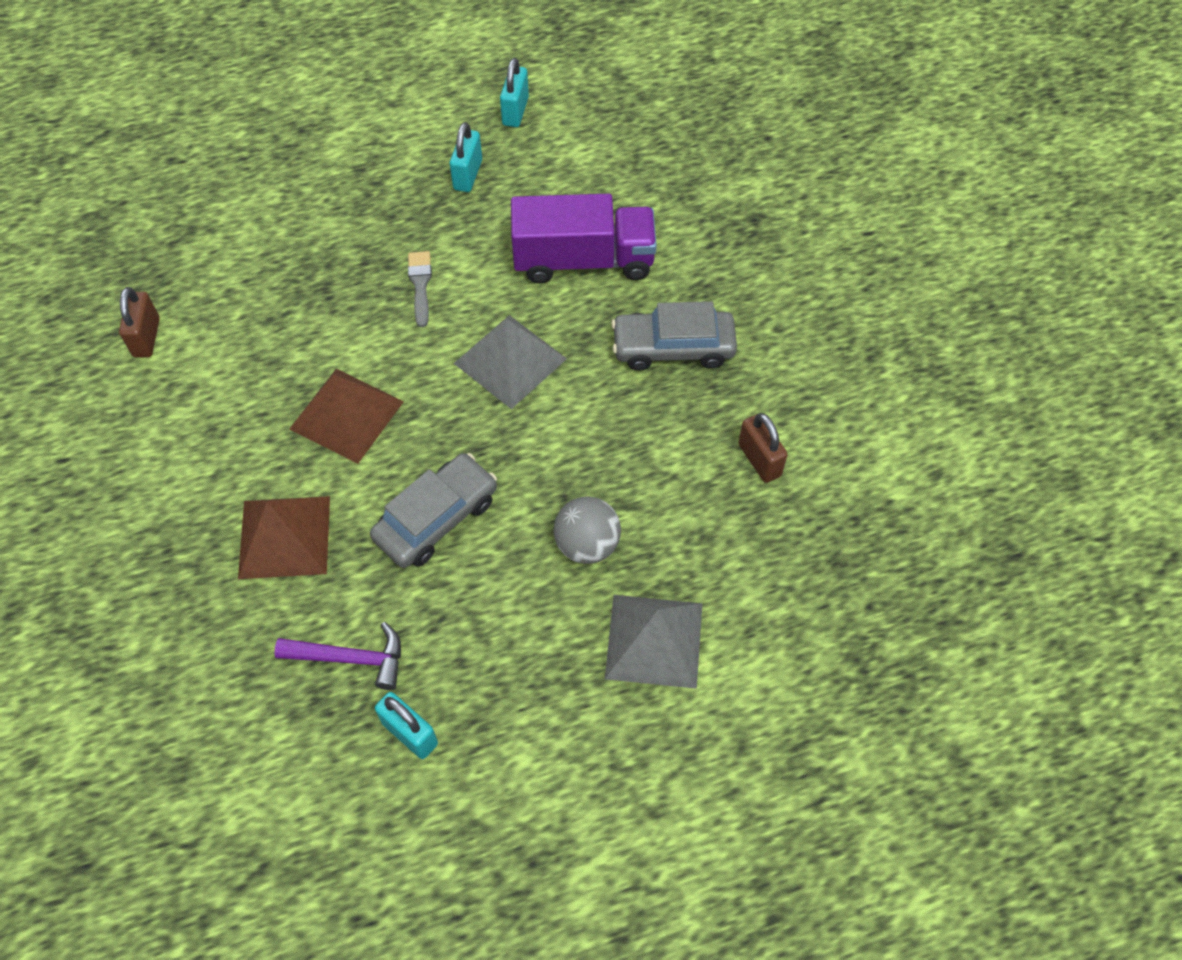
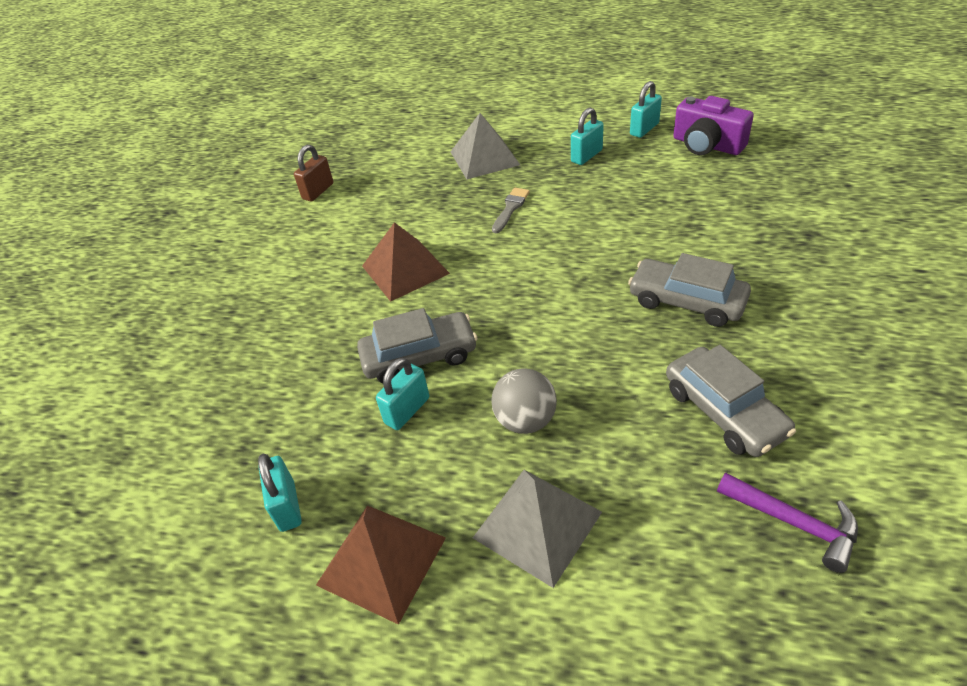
camera: 35 degrees right, 15 degrees down
(284, 536) = (308, 329): brown pyramid -> brown pyramid (382, 560)
(351, 658) = (288, 429): purple hammer -> purple hammer (794, 523)
(464, 584) = (407, 410): none -> turquoise padlock
(510, 361) = (545, 271): grey pyramid -> grey pyramid (484, 158)
(583, 260) = (643, 224): purple truck -> none
(599, 118) = (707, 145): none -> purple camera
(759, 460) = (724, 411): brown padlock -> grey car

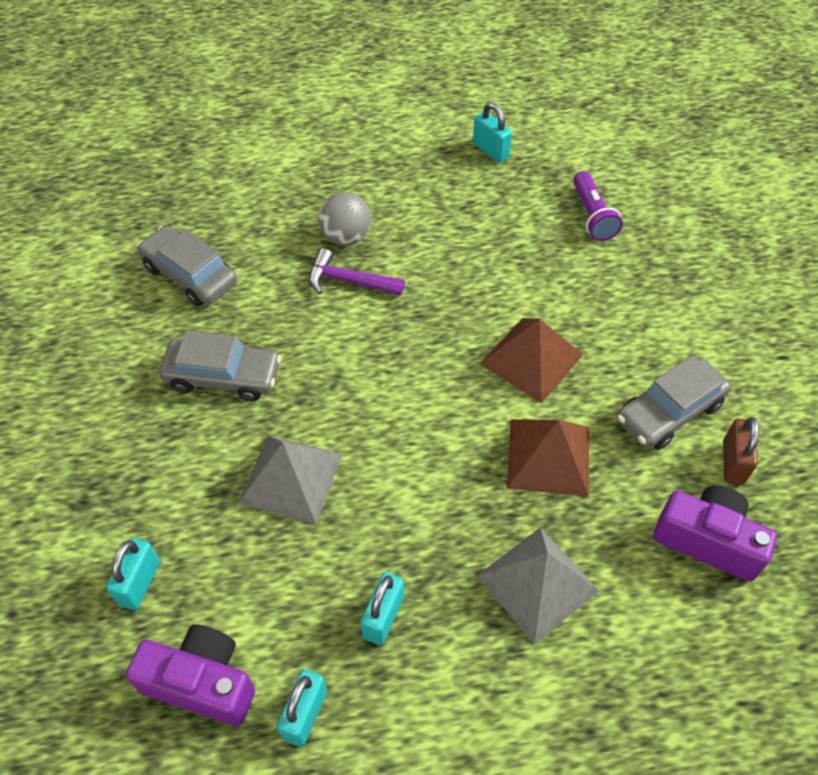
camera: 155 degrees right, 10 degrees up
(248, 385) = (592, 216): none -> purple flashlight
(369, 162) = (707, 540): none -> purple camera
(382, 560) = (408, 138): brown pyramid -> brown pyramid (548, 457)
(407, 410) = (444, 224): turquoise padlock -> turquoise padlock (140, 583)
(419, 356) = (459, 269): grey car -> grey car (669, 412)
(510, 208) = (453, 479): grey brush -> none
(537, 525) = (316, 176): grey pyramid -> grey pyramid (291, 478)
(794, 523) = (146, 211): purple hammer -> purple hammer (349, 281)

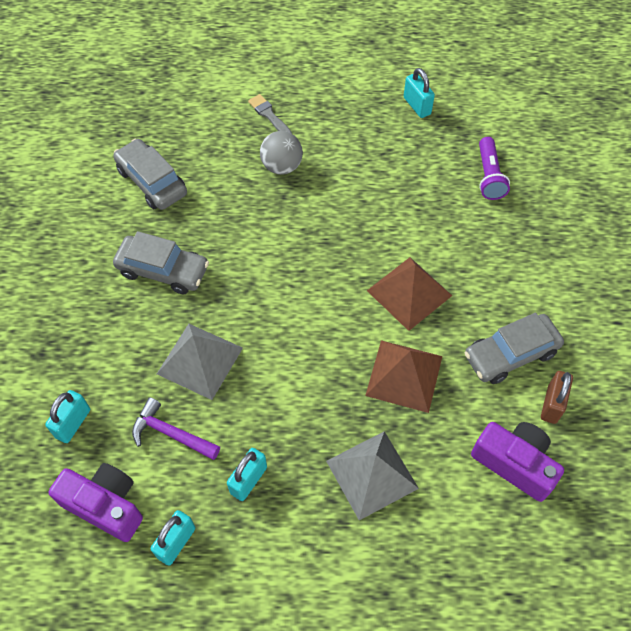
camera: 10 degrees right, 5 degrees up
(318, 182) = (269, 115): none -> grey brush
(349, 281) = (276, 205): purple hammer -> purple hammer (171, 433)

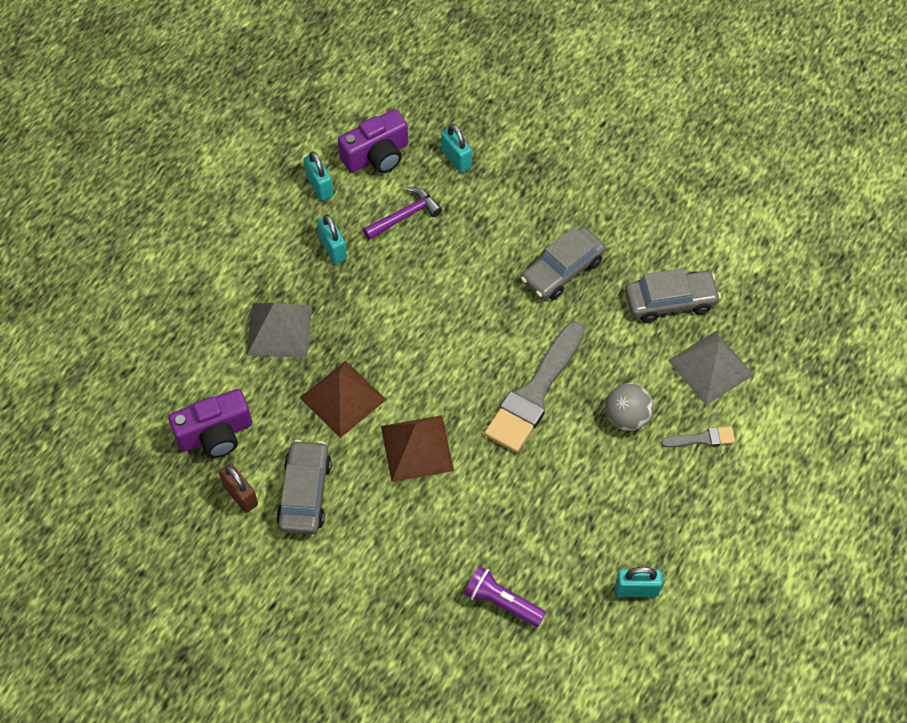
camera: 120 degrees right, 0 degrees up
(200, 360) = (455, 260): grey pyramid -> grey pyramid (710, 367)
(300, 235) = (534, 393): none -> grey brush

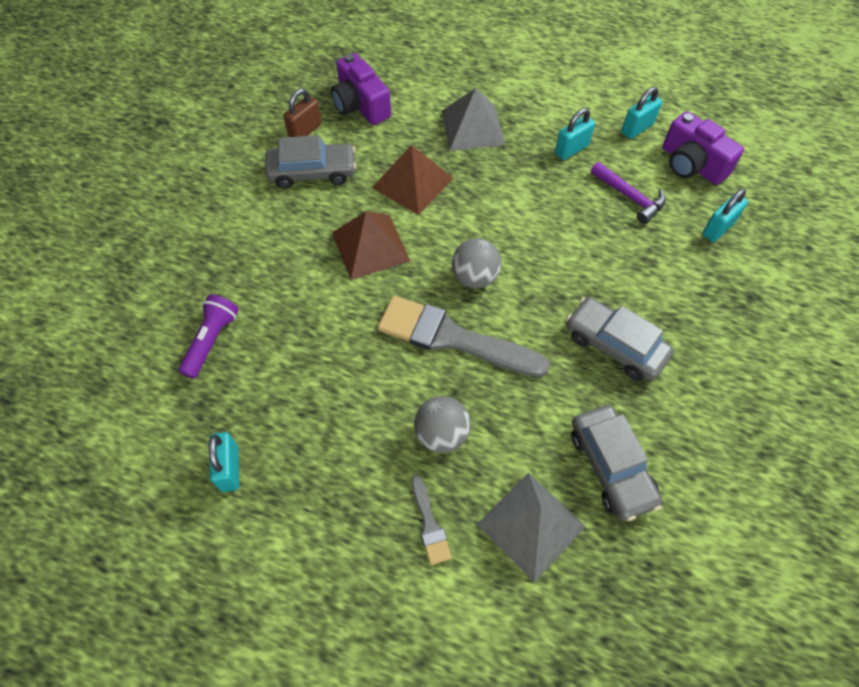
camera: 80 degrees right, 0 degrees up
(471, 363) = (475, 277): none -> grey ball

